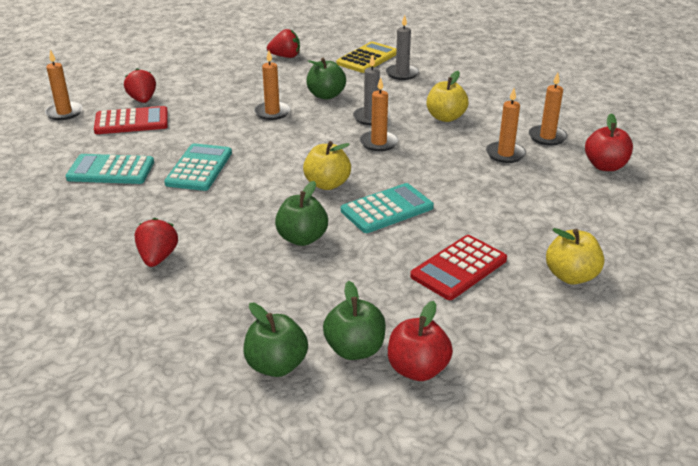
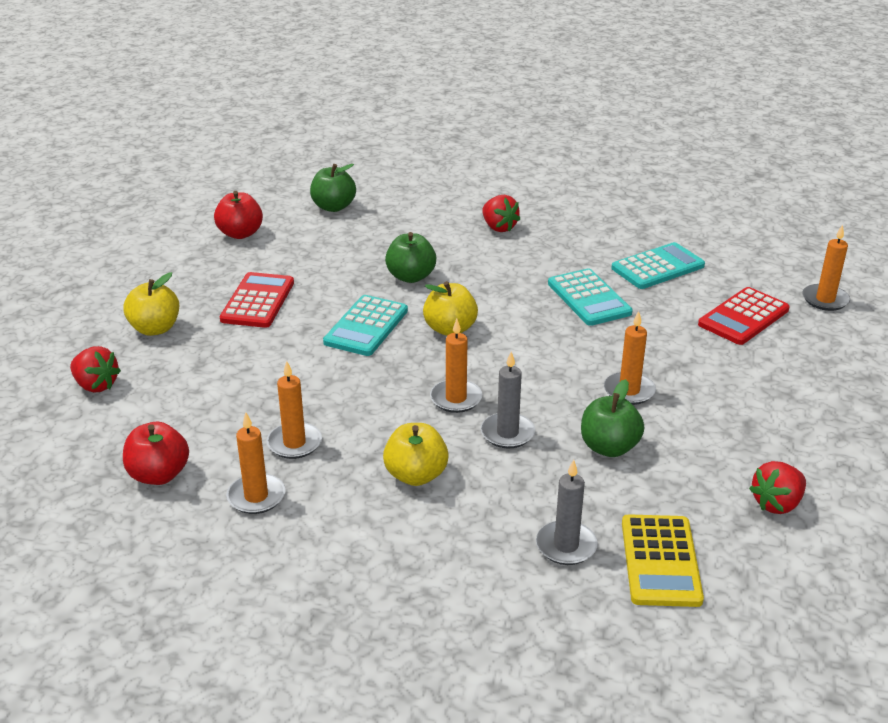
camera: 145 degrees right, 0 degrees up
(142, 100) = (791, 346): red strawberry -> red strawberry (96, 385)
(355, 349) = (292, 229): green apple -> none

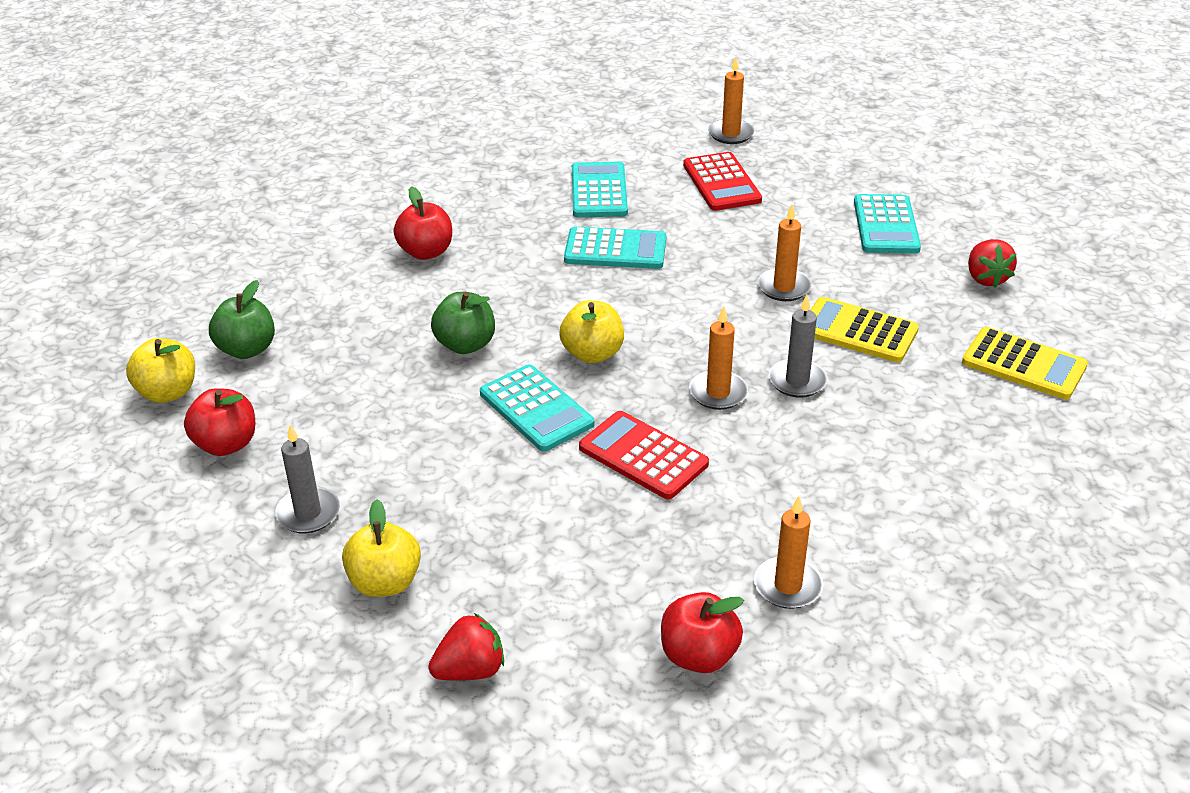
camera: 60 degrees left, 5 degrees up
(258, 301) = (405, 475): red calculator -> red calculator (643, 456)
(294, 443) = (713, 530): orange candle -> none
(416, 475) = (824, 461): yellow apple -> yellow apple (168, 392)
(499, 227) = (426, 252): red strawberry -> red apple
(566, 546) = (978, 407): grey candle -> grey candle (308, 513)
(609, 447) = (858, 331): green apple -> yellow calculator
(790, 421) = (886, 225): none -> turquoise calculator

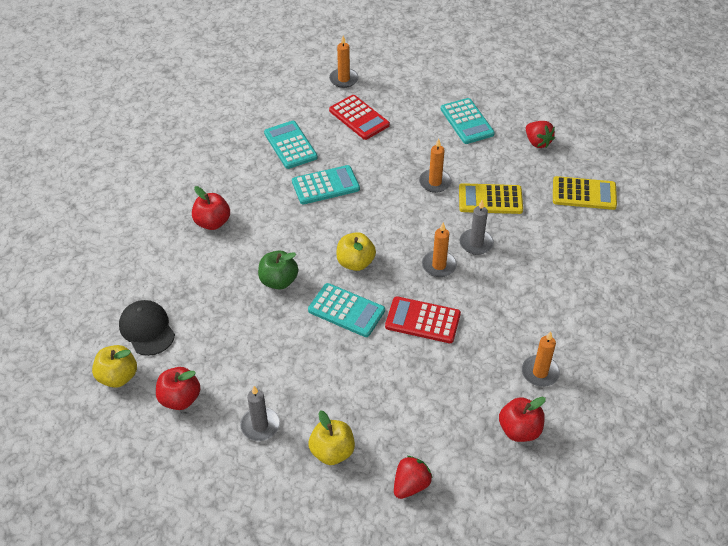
camera: 25 degrees left, 10 degrees up
(247, 349) = (147, 329): green apple -> black cap

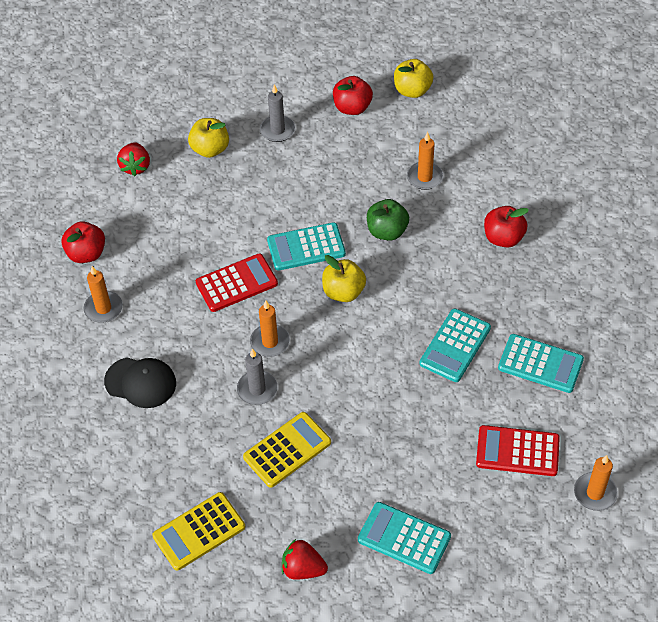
camera: 140 degrees right, 5 degrees up
(147, 329) = (436, 129): black cap -> black cap (140, 382)
(435, 182) = (359, 429): orange candle -> orange candle (425, 177)

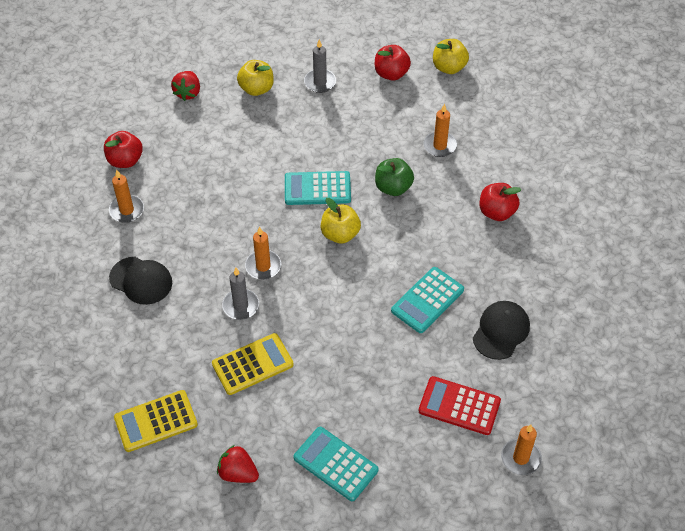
camera: 10 degrees right, 0 degrees up
(236, 283) = (248, 209): red calculator -> none
(540, 364) = (501, 331): turquoise calculator -> black cap

